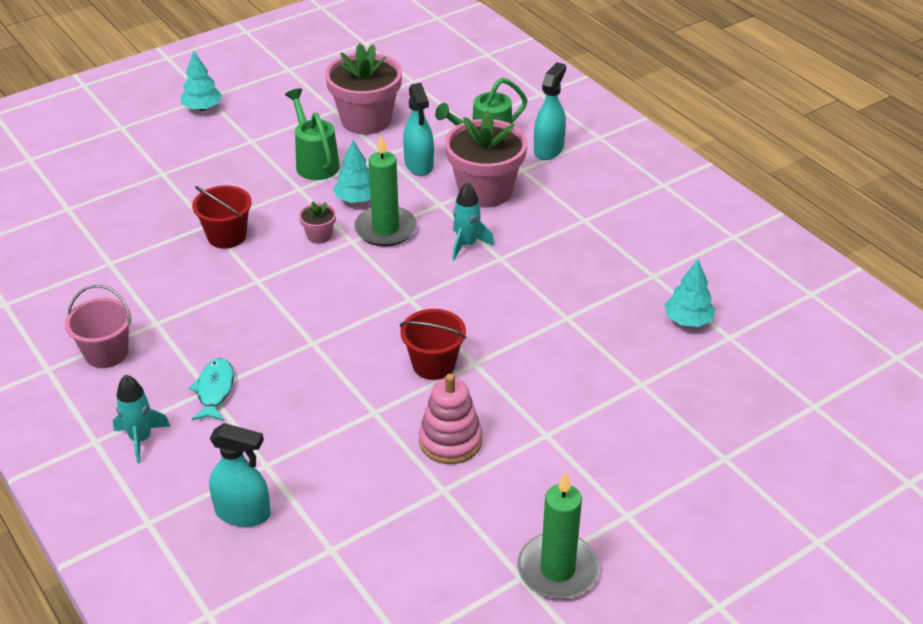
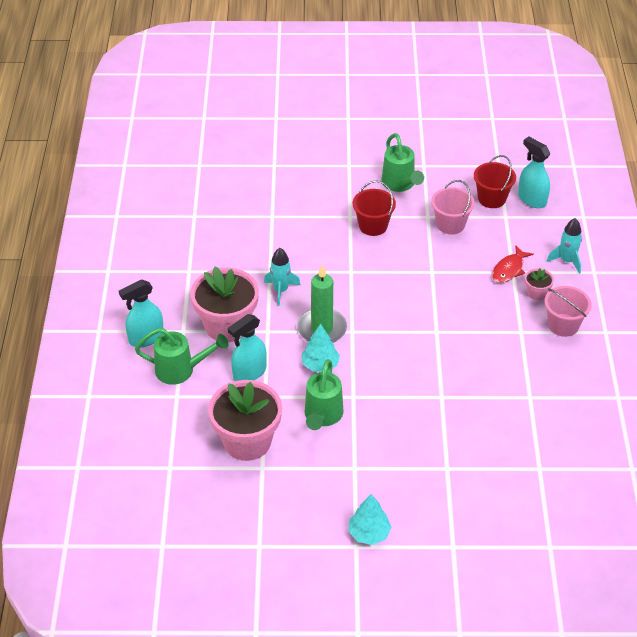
camera: 145 degrees left, 5 degrees up
(214, 390) = (509, 269): turquoise fish -> red fish
(227, 236) = (434, 379): red bucket -> red bucket (492, 198)
(319, 236) = (370, 346): pink flower pot -> pink flower pot (536, 293)
(334, 415) = (450, 224): none -> pink bucket
(419, 165) = (249, 373): turquoise spray bottle -> turquoise spray bottle turned 150 degrees counterclockwise
(450, 441) = (400, 184): pink stacking toy -> green watering can
(557, 569) = (401, 113): green candle -> none
(688, 320) = (209, 183): turquoise tree -> none

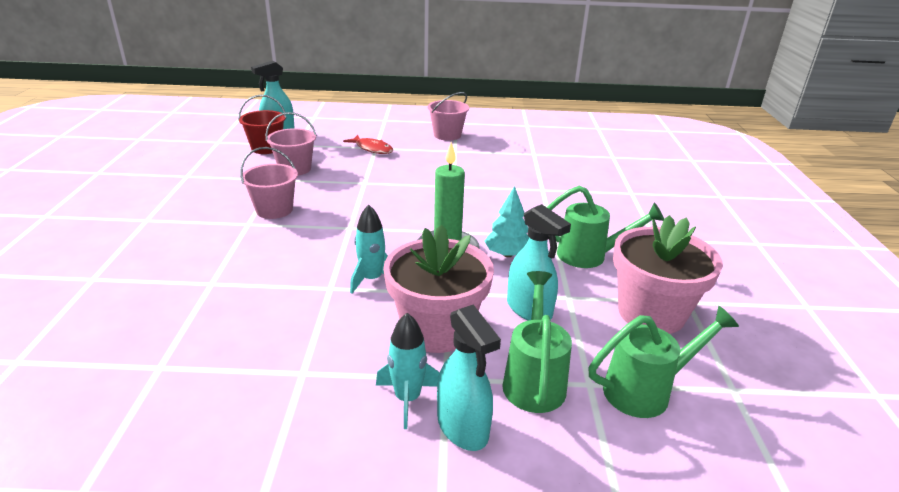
camera: 90 degrees left, 15 degrees down
(369, 533) = (736, 235): turquoise tree -> none
(373, 226) = (274, 210): red bucket -> pink bucket
(400, 184) = (209, 190): green watering can -> green watering can (645, 390)
(536, 293) = (406, 141): pink flower pot -> none
(567, 261) = (368, 127): turquoise rocket -> turquoise rocket (407, 398)

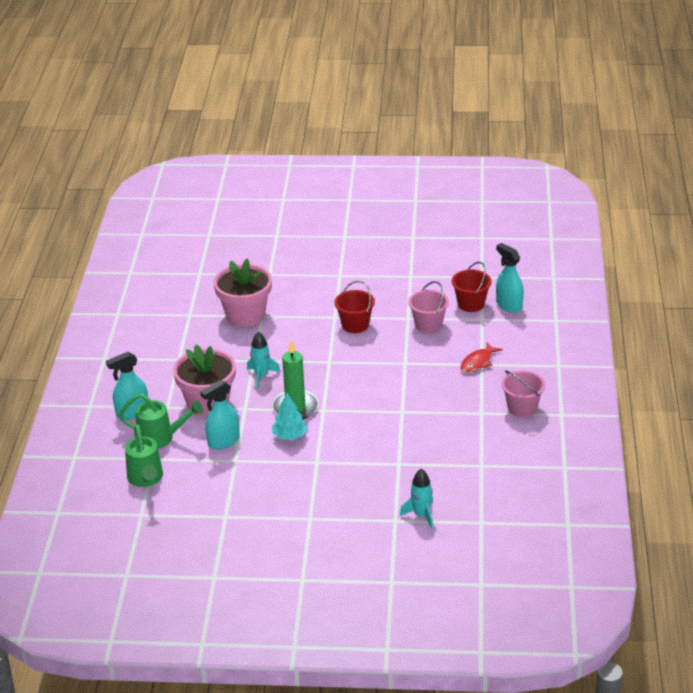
camera: 95 degrees right, 5 degrees up
(274, 210) = (355, 325): pink bucket -> red bucket
(407, 398) = (154, 394): turquoise rocket -> turquoise rocket (421, 515)
(589, 256) = (286, 477): green watering can -> none
(651, 313) = (214, 495): pink flower pot -> pink flower pot (245, 315)

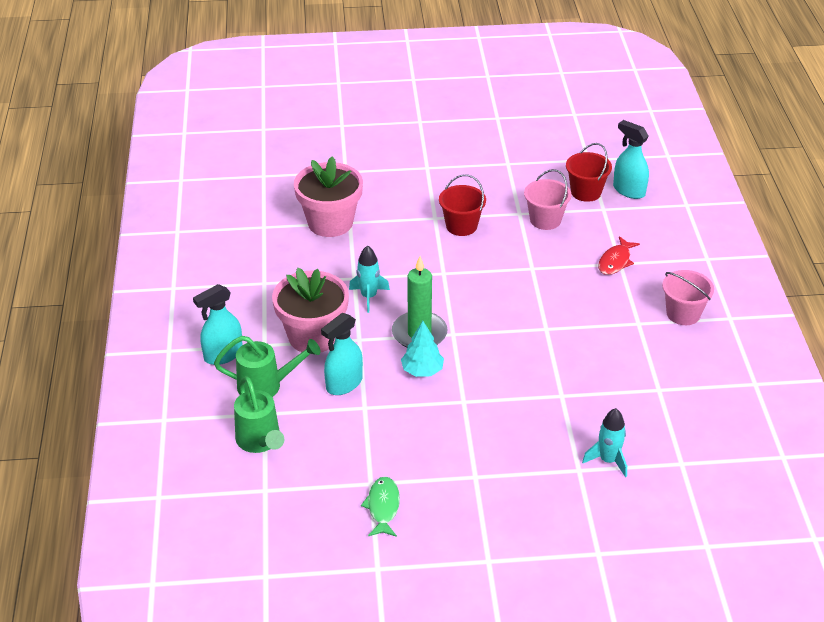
camera: 10 degrees left, 5 degrees up
(230, 534) = (383, 507): none -> green fish

